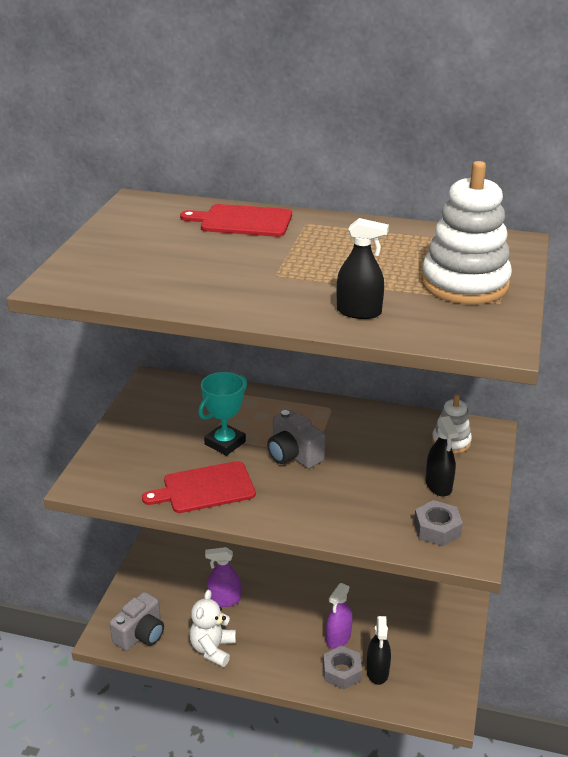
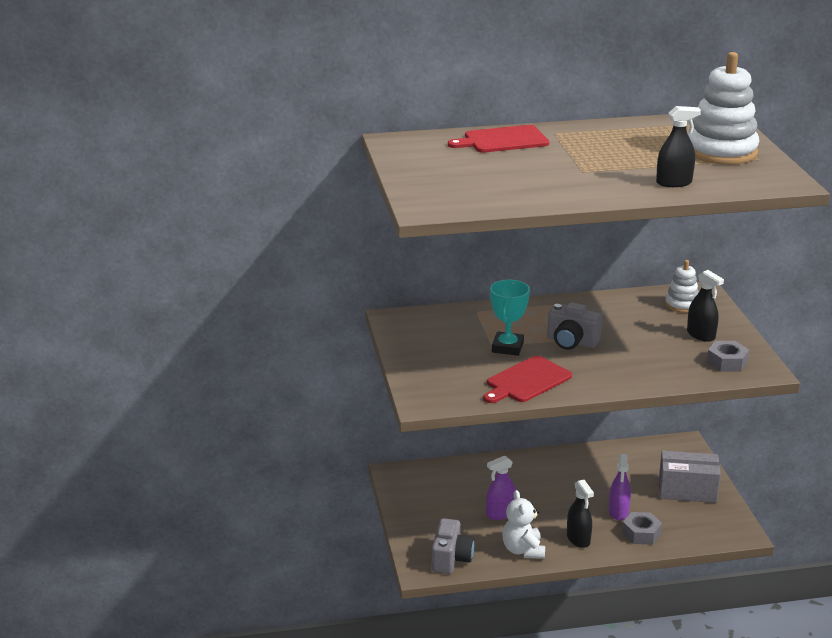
camera: 25 degrees left, 5 degrees down
(377, 671) = (668, 525): black spray bottle -> black spray bottle (578, 539)
(427, 637) = (687, 490): none -> grey box

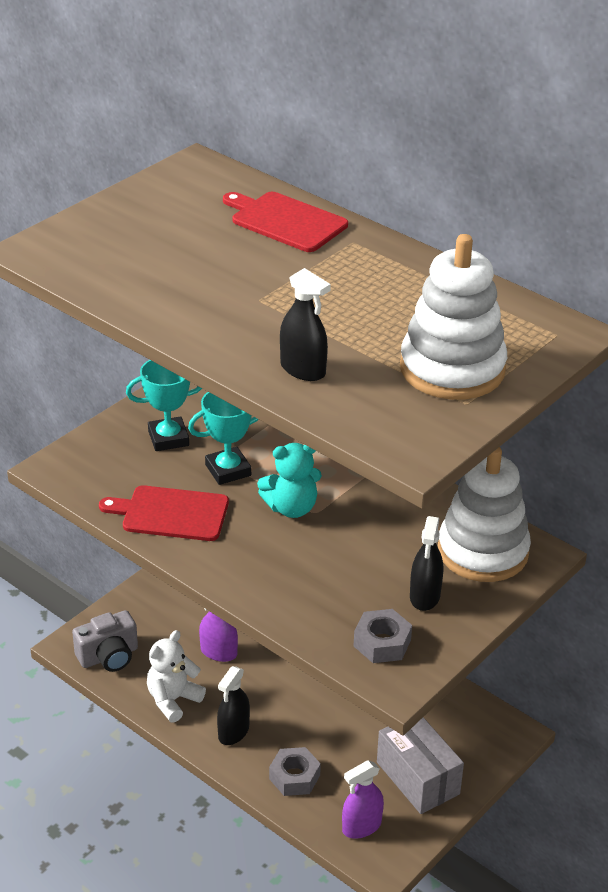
camera: 50 degrees right, 10 degrees up
(447, 354) = (168, 438): none -> turquoise trophy
(571, 342) = (291, 508): grey camera -> turquoise teddy bear
(618, 512) = (315, 740): purple spray bottle -> purple spray bottle (361, 826)
(682, 305) = (483, 551): white stacking toy -> white stacking toy, size x1.85

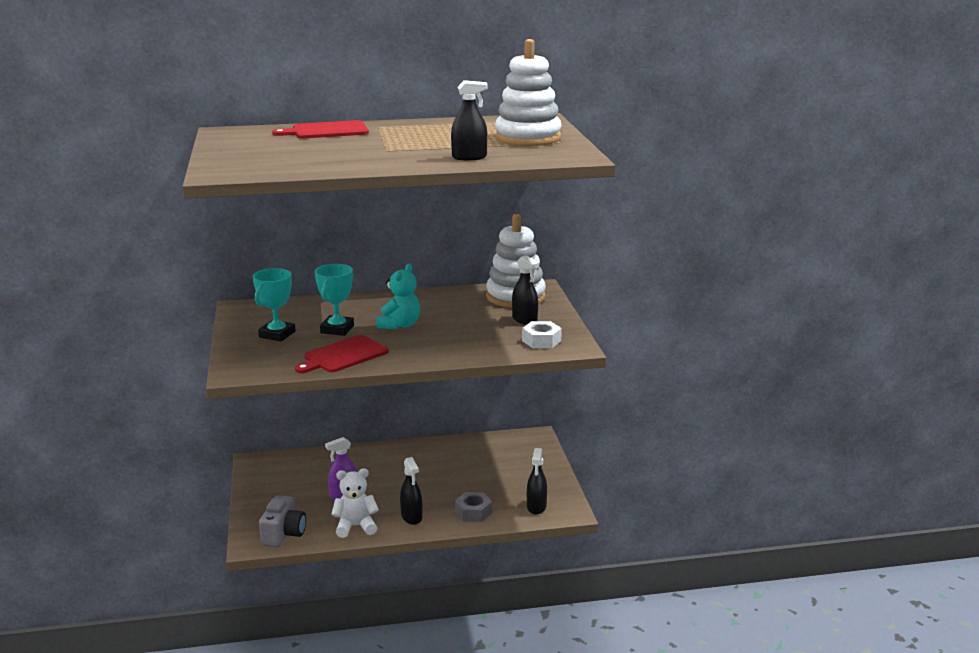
camera: 50 degrees left, 15 degrees down
(173, 700) = (355, 526): white teddy bear -> white teddy bear turned 90 degrees clockwise
(361, 826) = (536, 507): purple spray bottle -> black spray bottle
(382, 643) = (541, 341): grey nut -> white nut
(418, 778) = (527, 475): grey box -> none

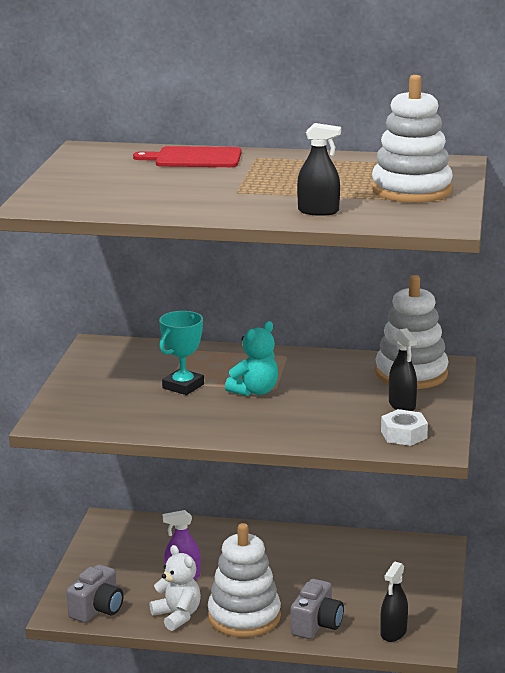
camera: 20 degrees right, 0 degrees up
(277, 334) = (116, 383): turquoise trophy -> none
(343, 355) = (171, 419): red cutting board -> none
(355, 526) = (177, 616): white teddy bear -> white teddy bear turned 45 degrees clockwise
(411, 517) = (244, 617): black spray bottle -> white stacking toy
(473, 512) = (316, 624): grey nut -> grey camera

